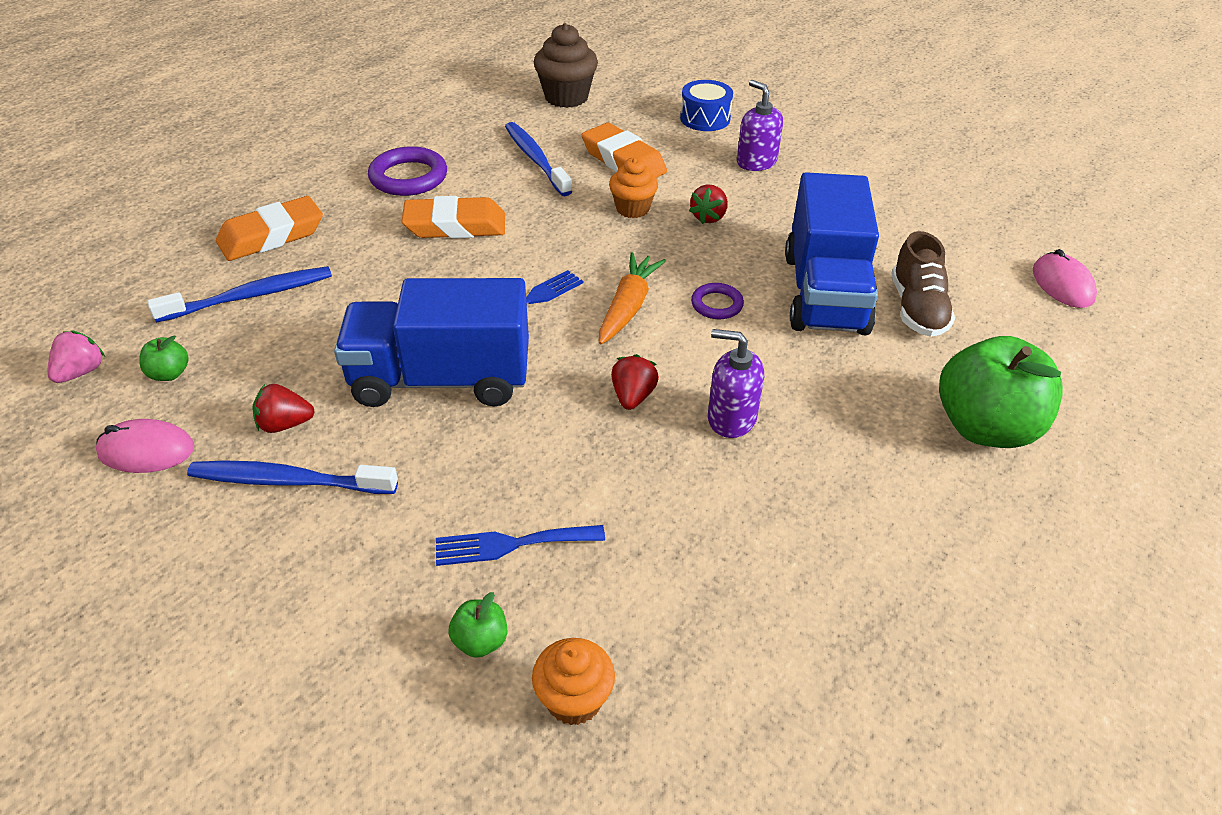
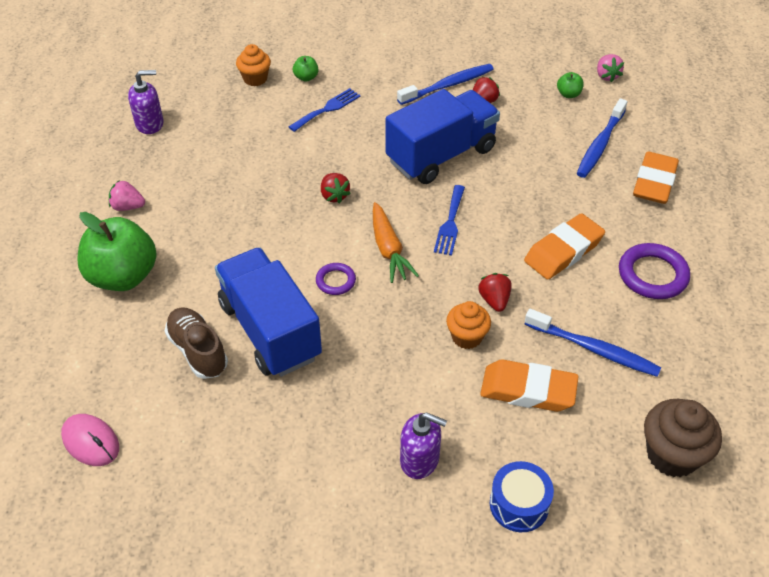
camera: 145 degrees right, 5 degrees up
(146, 451) = (522, 67): pink mouse -> none
(708, 217) = (404, 361): red strawberry -> red strawberry (494, 300)
(731, 418) = (272, 210): purple soap dispenser -> purple soap dispenser (150, 124)
(948, 531) = (128, 207): none -> pink strawberry

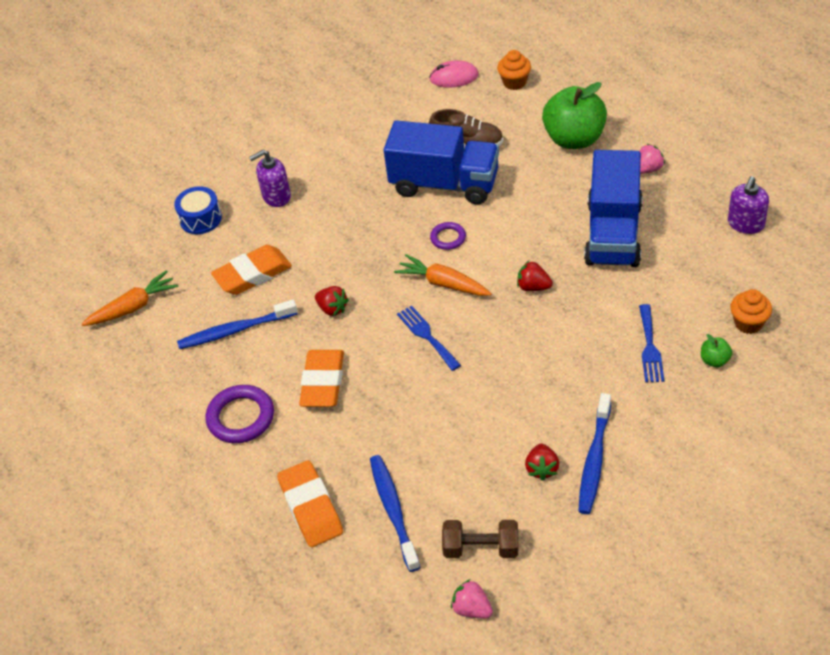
camera: 140 degrees right, 0 degrees up
(441, 155) = (506, 385): blue truck -> blue truck (613, 233)
(467, 337) = (324, 273): orange cupcake -> orange cupcake (514, 82)
(568, 94) = (481, 548): green apple -> brown dumbbell
(672, 455) = (133, 307): brown cupcake -> orange carrot

